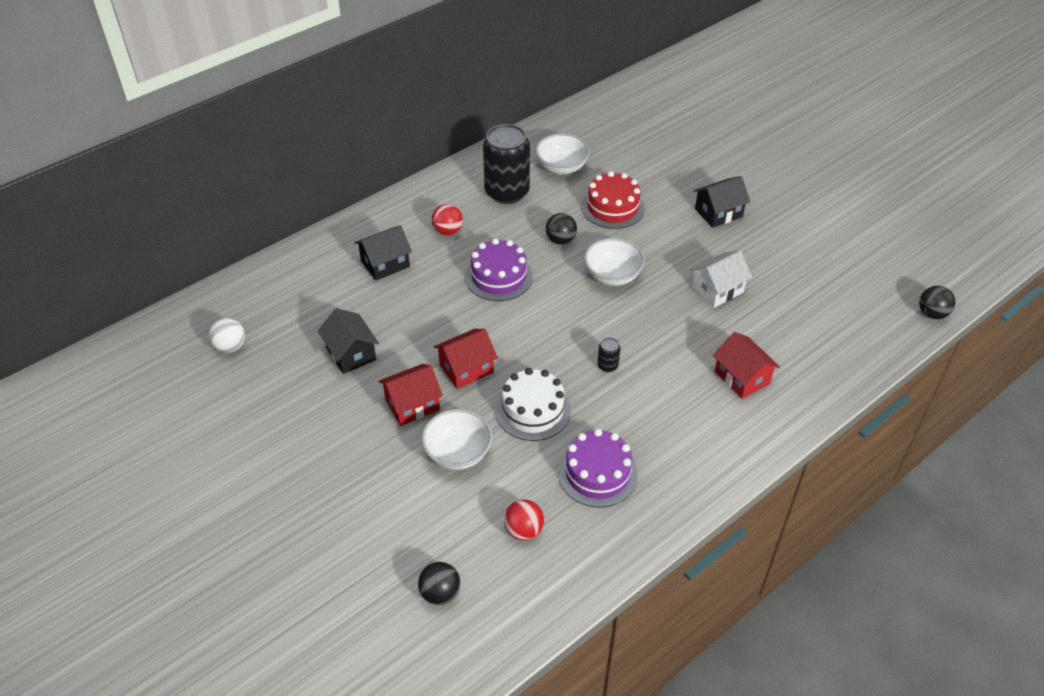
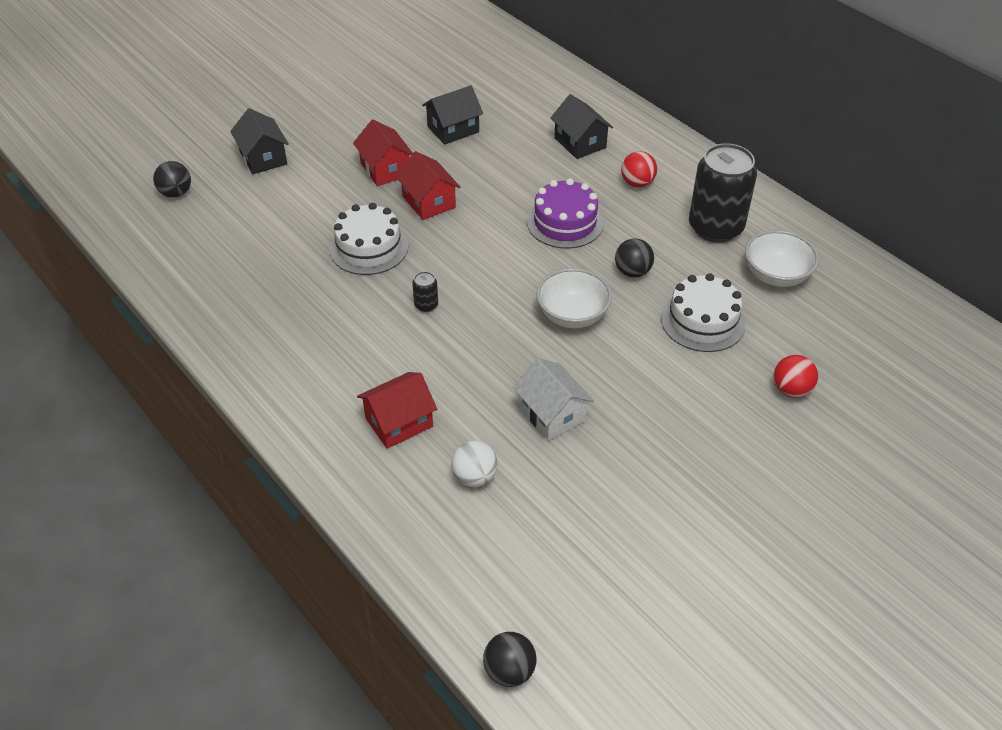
camera: 90 degrees right, 0 degrees up
(230, 347) = (464, 63): white ball -> white ball (474, 477)
(458, 453) = (322, 199): white bowl -> none
(523, 530) = (226, 241): red ball -> red ball (791, 390)
(597, 473) = (281, 292): purple cake -> none
(612, 207) = (702, 321): red cake -> white cake
(718, 213) = (710, 430): black house -> black house (263, 158)

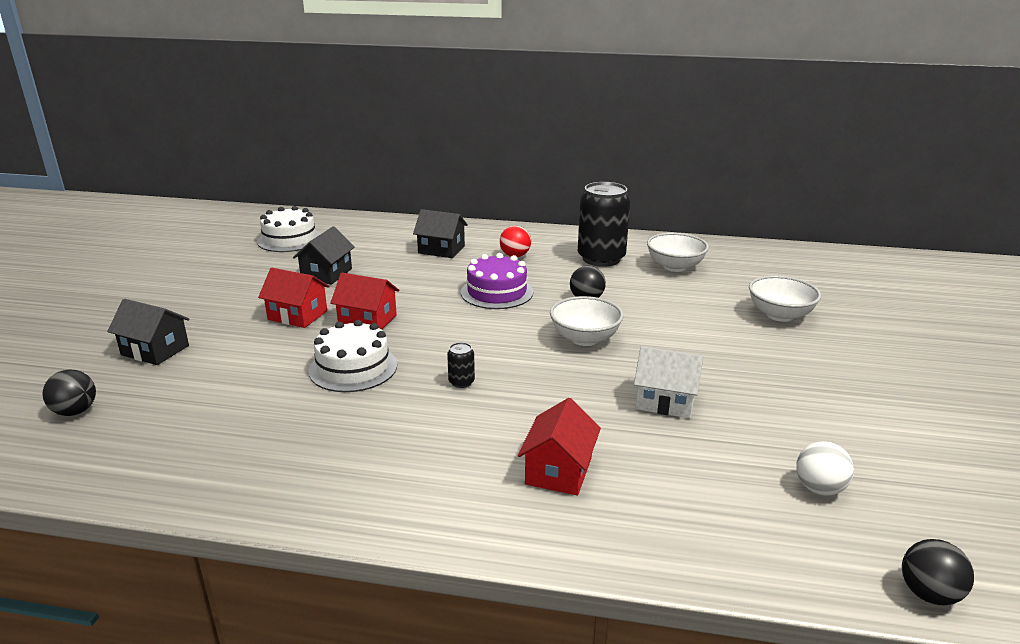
camera: 40 degrees left, 20 degrees down
(474, 477) = (678, 473): white ball -> white ball (819, 488)
(702, 321) = (672, 305): white cake -> white cake (289, 239)
(791, 390) = (779, 315): red ball -> white bowl

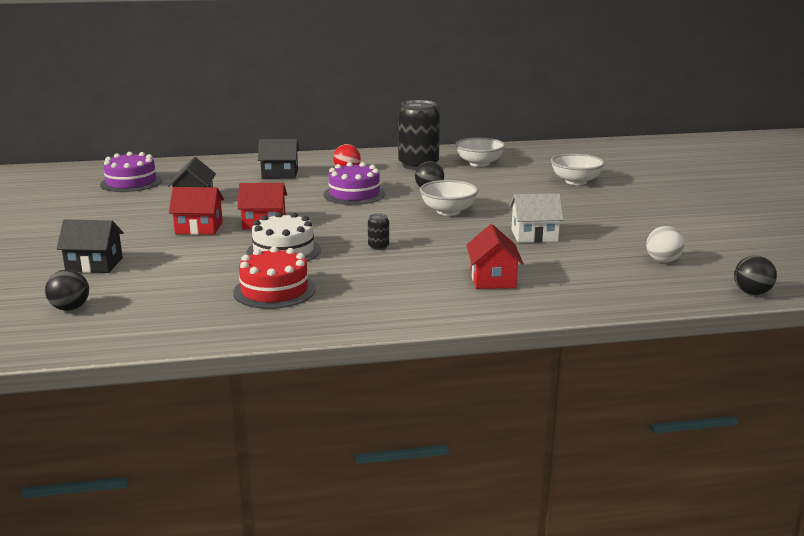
camera: 20 degrees left, 5 degrees down
(289, 239) = (131, 182): white cake -> purple cake
(292, 431) = (274, 290): none -> red cake

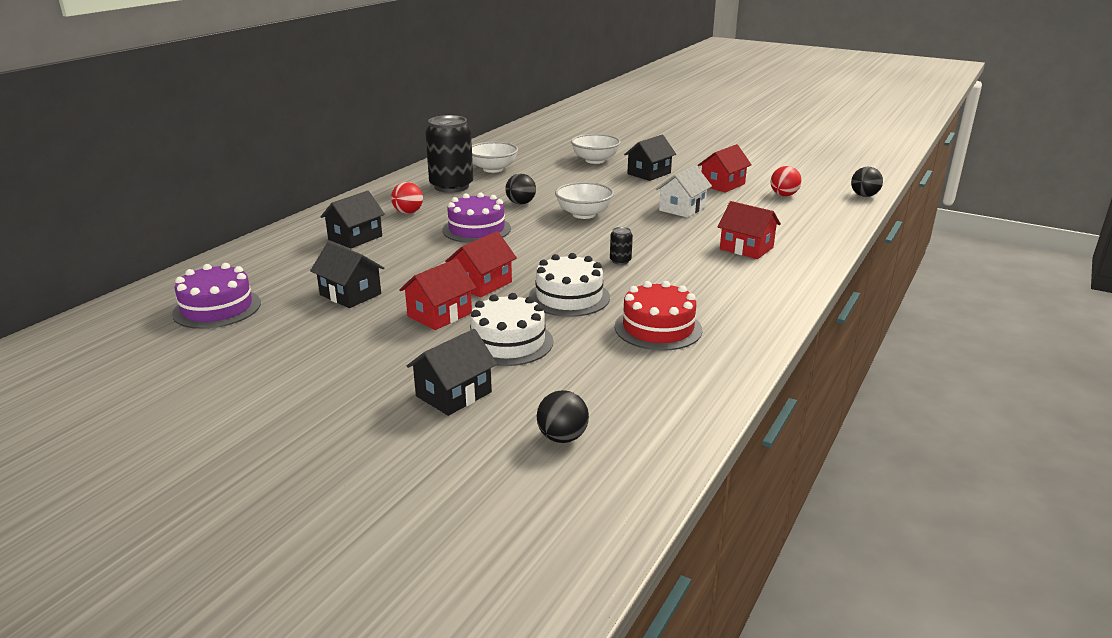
camera: 50 degrees left, 5 degrees up
(185, 256) = (508, 342): none -> white cake
(590, 204) = (649, 173): none -> black house
(630, 233) = (722, 185): none -> red house
(663, 261) = (784, 195): white ball -> red ball

